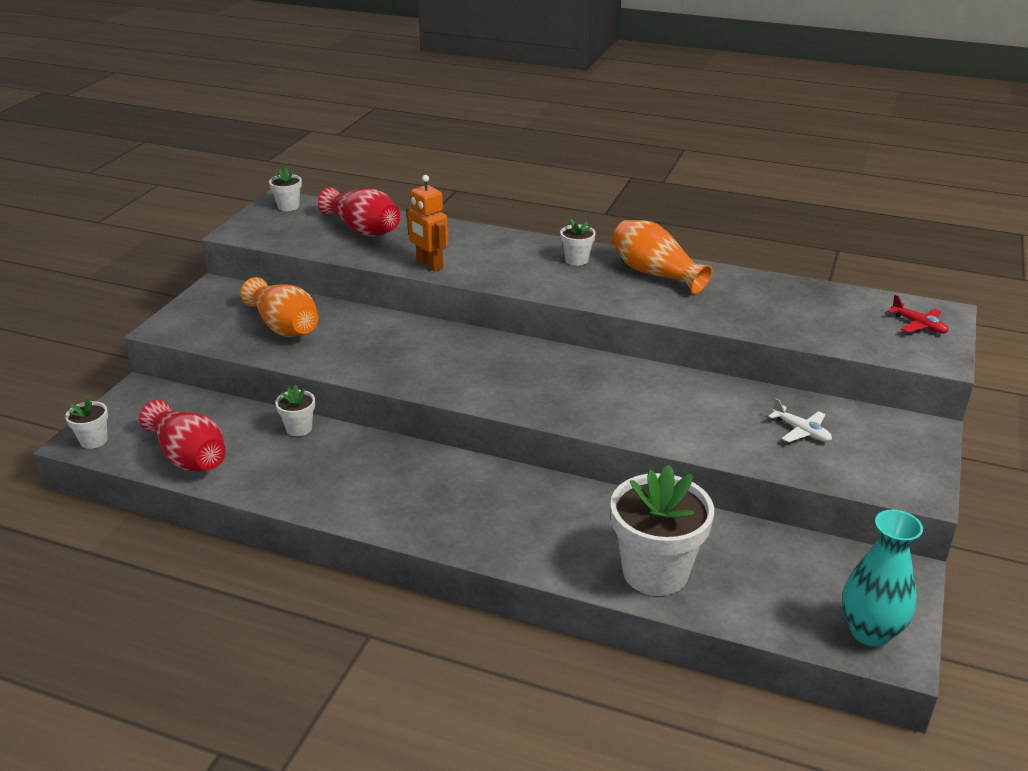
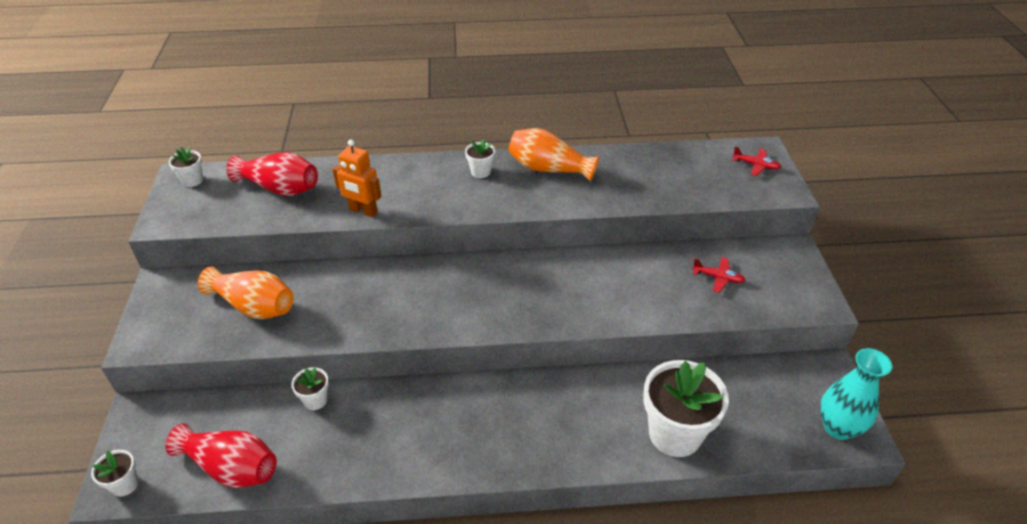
camera: 25 degrees left, 10 degrees up
(801, 431) = (718, 278): white plane -> red plane

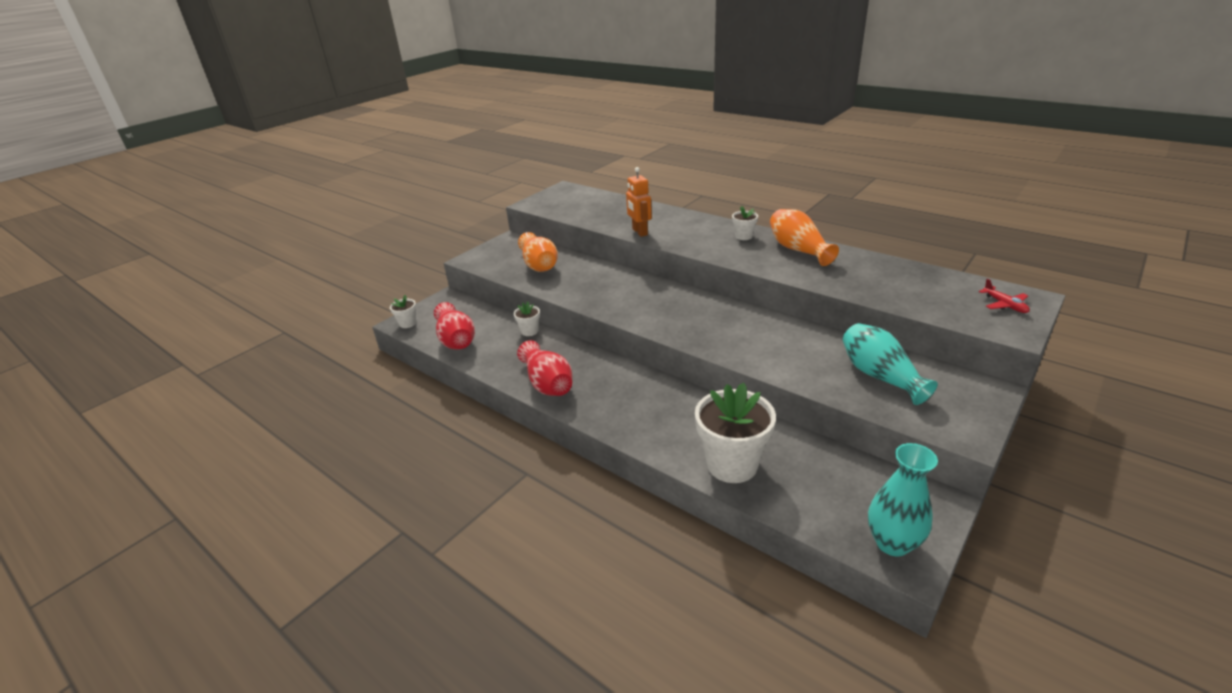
camera: 45 degrees right, 10 degrees down
(192, 180) = (567, 191): white flower pot -> none
(280, 188) = (607, 207): red vase -> red vase (548, 383)
(718, 278) = (880, 376): red plane -> turquoise vase

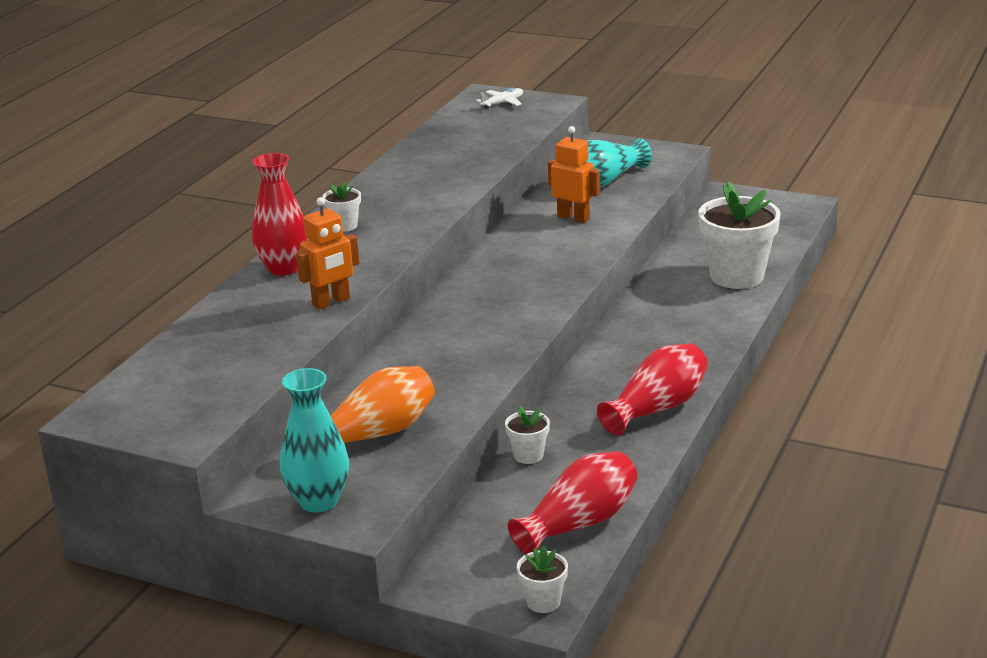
camera: 105 degrees left, 5 degrees down
(690, 220) = (284, 268): none -> red vase
(798, 250) = (386, 191): orange vase -> none
(800, 352) = (573, 218): none -> orange robot
(892, 543) = (786, 210): turquoise vase -> turquoise vase (318, 501)
(1004, 305) = (502, 103): red plane -> white plane

